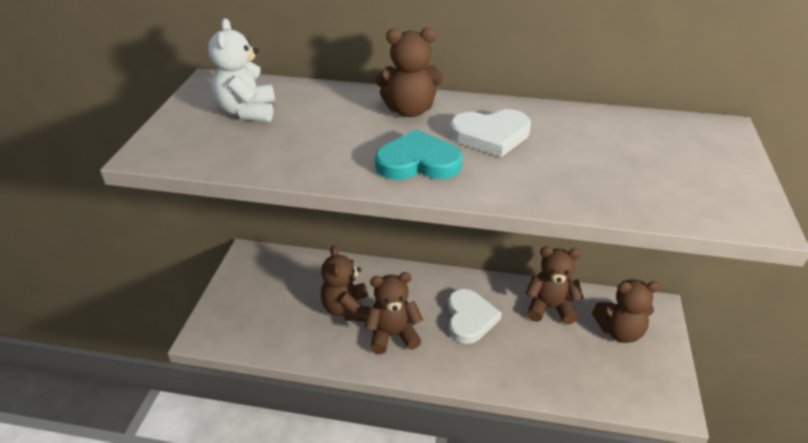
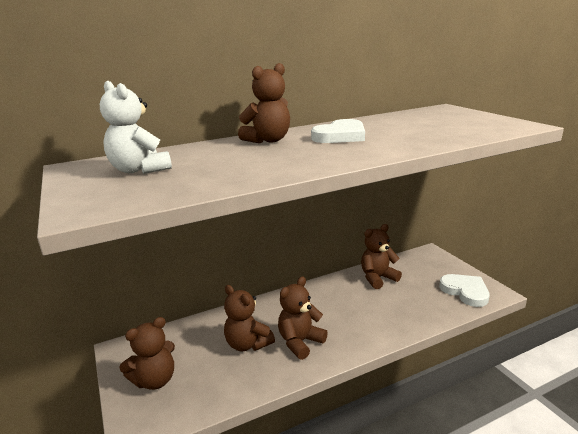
camera: 35 degrees left, 15 degrees down
(418, 162) = (320, 155): turquoise heart -> none
(469, 318) = (339, 306): white heart -> white heart (465, 291)
(619, 331) = (427, 272): brown teddy bear -> brown teddy bear (155, 380)

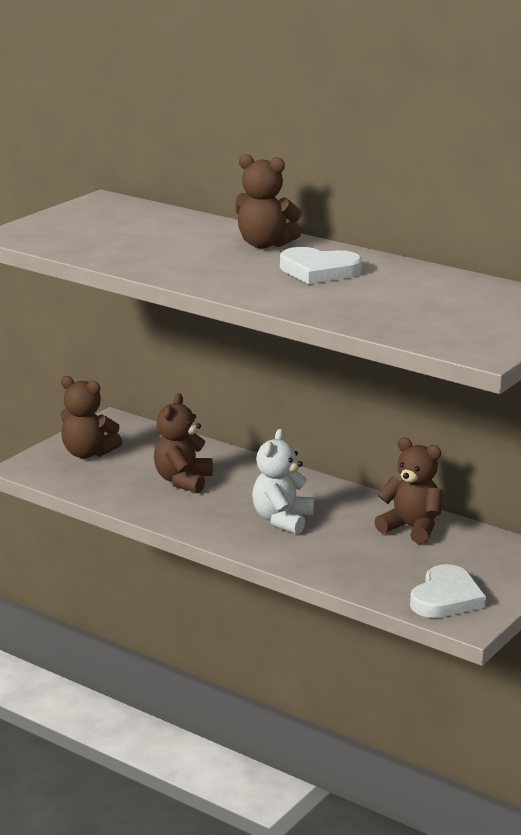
camera: 60 degrees right, 0 degrees up
(139, 170) = (115, 223): white teddy bear -> white teddy bear (282, 520)
(300, 342) = (215, 508): brown teddy bear -> none

